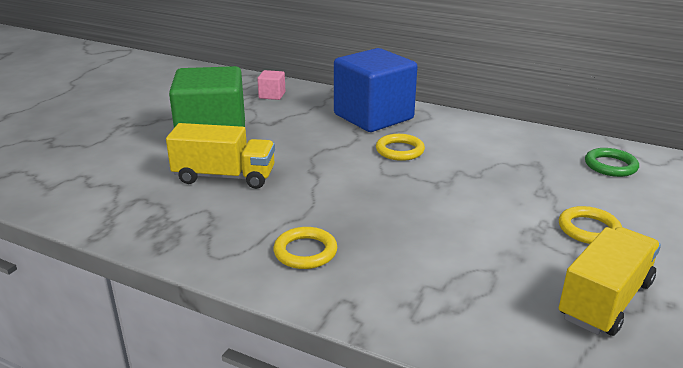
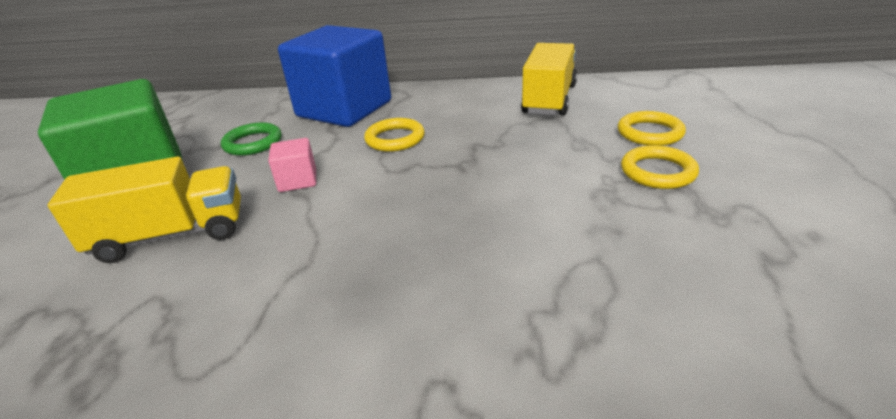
camera: 20 degrees left, 5 degrees up
(272, 95) = (208, 113): pink cube -> pink cube (298, 180)
(305, 252) = (336, 317): yellow ring -> yellow ring (650, 133)
(605, 300) = (748, 254): yellow truck -> yellow truck (549, 99)
(610, 166) = (622, 99): green ring -> green ring (253, 143)

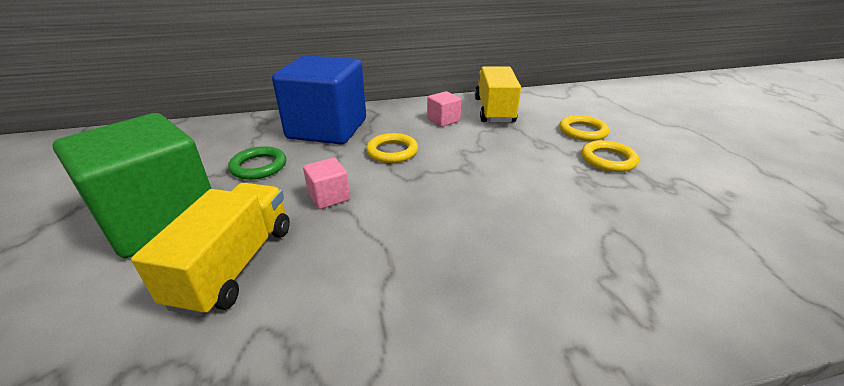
camera: 20 degrees left, 0 degrees up
(171, 235) = (235, 264): yellow truck -> yellow truck turned 45 degrees counterclockwise
(478, 107) = (443, 120): none -> pink cube

